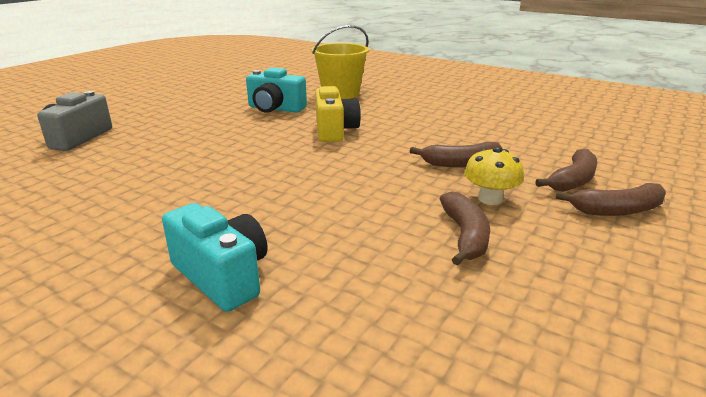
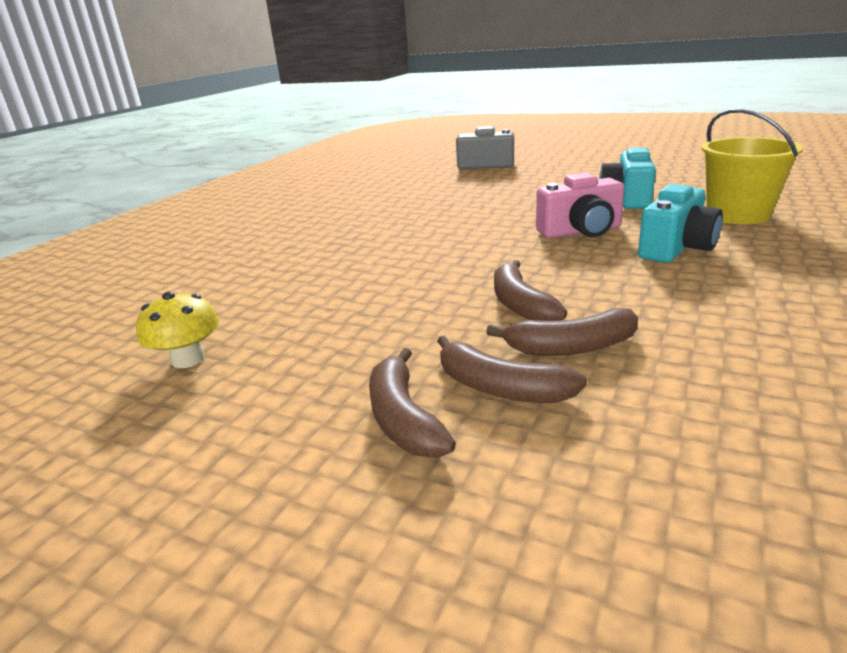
camera: 85 degrees right, 0 degrees up
(222, 276) = (281, 242): turquoise camera -> turquoise camera (676, 248)
(334, 130) = (581, 232): yellow camera -> pink camera
(465, 236) = (331, 314): brown banana -> brown banana (571, 347)
(490, 199) = (418, 325): yellow mushroom -> yellow mushroom (188, 359)

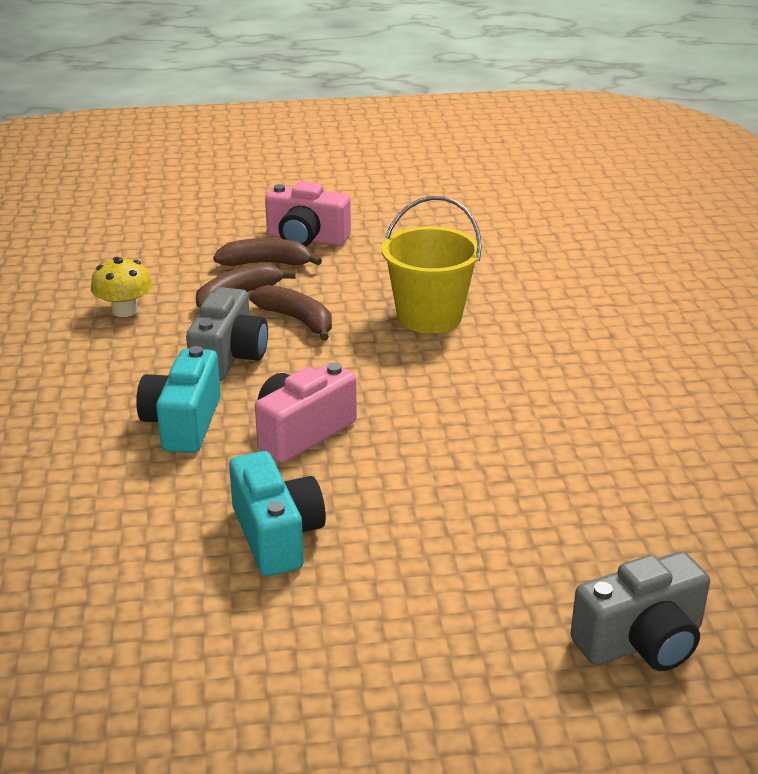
camera: 145 degrees right, 5 degrees up
(188, 359) = (483, 233): yellow mushroom -> yellow mushroom (124, 310)
(403, 418) = (306, 239): brown banana -> pink camera
(615, 285) = (229, 357): none -> grey camera
(738, 215) = (113, 516): yellow bucket -> yellow bucket (429, 316)

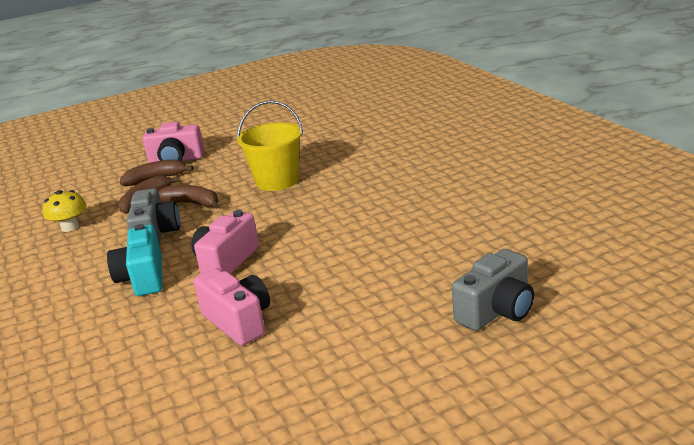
camera: 15 degrees left, 5 degrees down
(277, 536) = (238, 321): turquoise camera -> pink camera

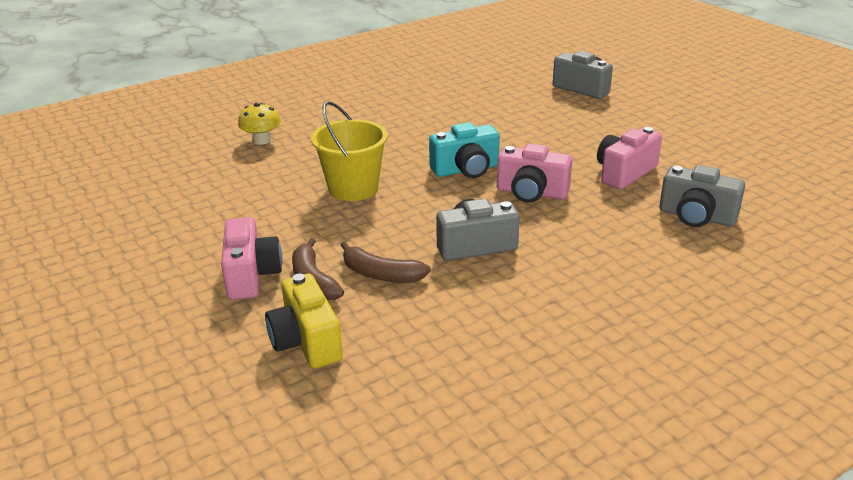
camera: 100 degrees left, 5 degrees up
(70, 227) = (451, 323): yellow mushroom -> yellow mushroom (261, 140)
(93, 183) = (306, 341): none -> yellow camera
(122, 360) = (696, 216): none -> grey camera
(143, 278) = (567, 234): turquoise camera -> turquoise camera (466, 170)
(192, 203) = (398, 235): brown banana -> none

